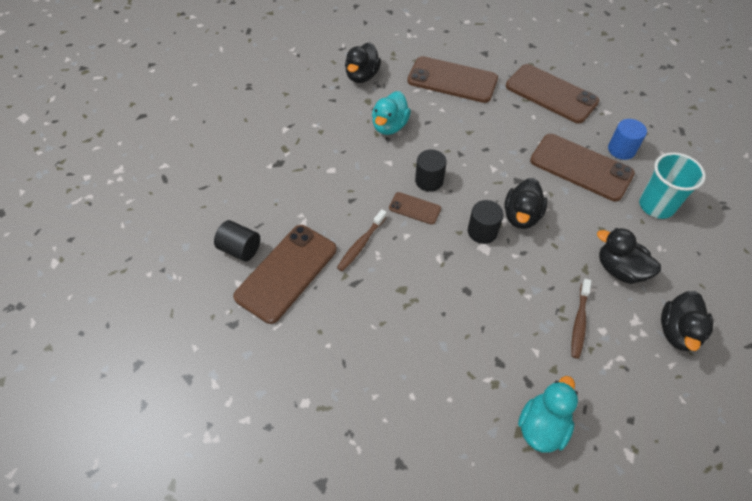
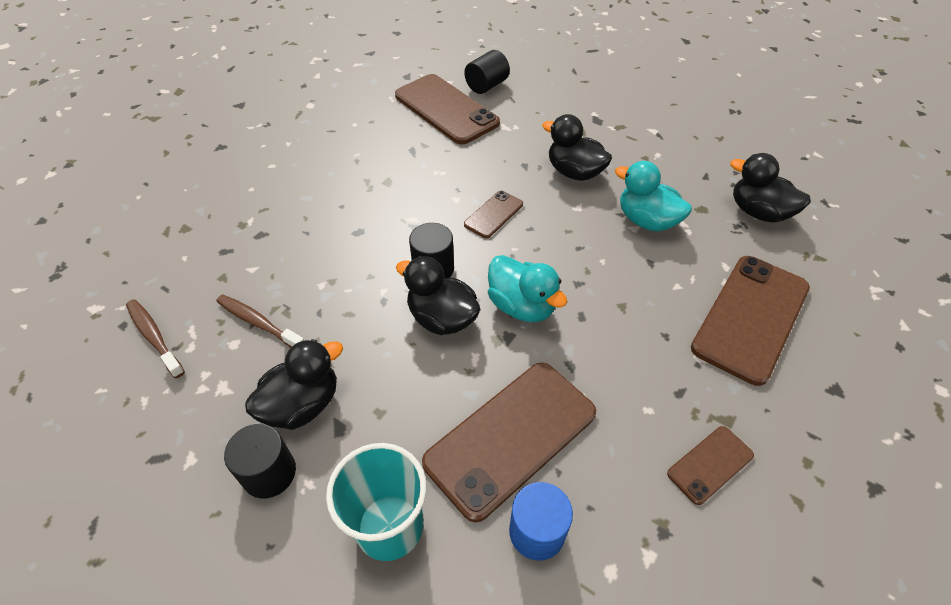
camera: 105 degrees right, 5 degrees down
(361, 244) = (459, 162): brown toothbrush -> brown toothbrush (154, 337)
(429, 180) = (535, 238): black cylinder -> black cylinder (269, 473)
(542, 426) = (176, 247): turquoise duck -> turquoise duck (522, 306)
(551, 94) = (710, 464): brown phone -> brown phone, size x0.49
(677, 332) = (175, 433): black duck -> black duck (574, 172)

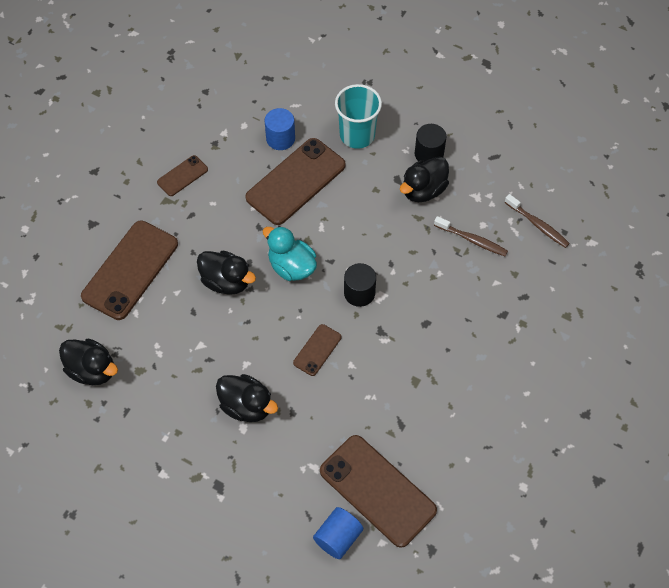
camera: 175 degrees right, 10 degrees up
(442, 318) = (347, 253): black duck -> black duck (226, 281)
(486, 86) = (338, 538): black cylinder -> blue cylinder
(646, 221) = (189, 353): turquoise duck -> none

